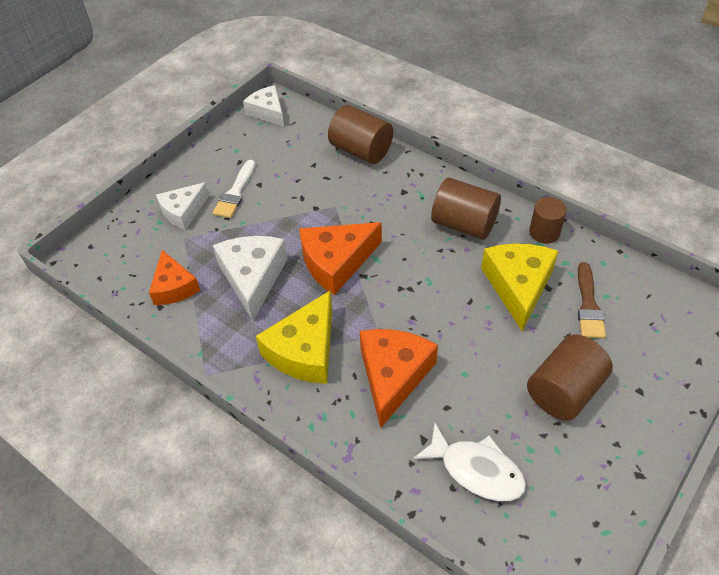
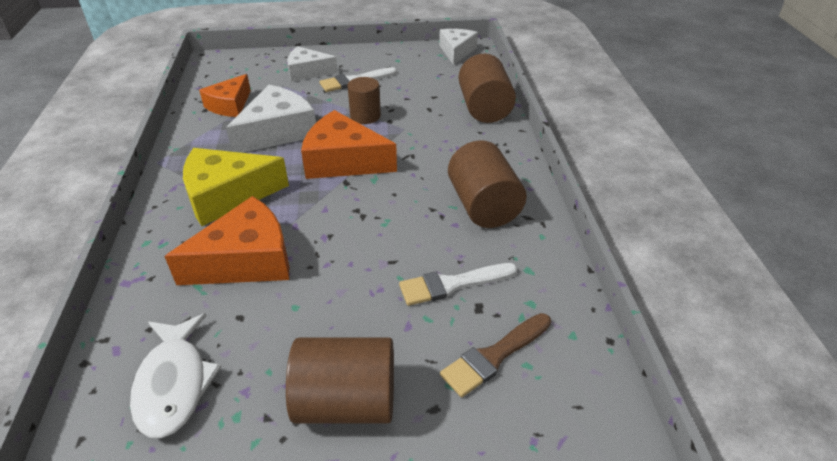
camera: 45 degrees right, 10 degrees down
(518, 286) = (452, 284): yellow cheese -> white brush
(544, 232) = (550, 264): brown cylinder -> brown cylinder (365, 116)

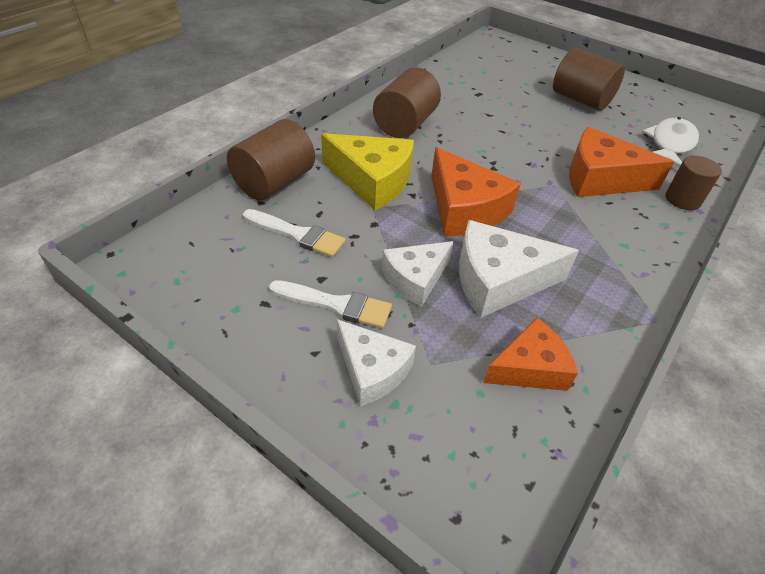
camera: 140 degrees left, 5 degrees up
(227, 195) = (593, 235): yellow cheese -> yellow cheese (372, 181)
(365, 116) = (389, 243): brown cylinder -> brown cylinder (682, 199)
(452, 284) = (480, 106): white brush -> white brush (298, 235)
(456, 51) = (151, 271): white cheese -> white cheese (415, 279)
(494, 356) = (495, 79): brown brush -> none

